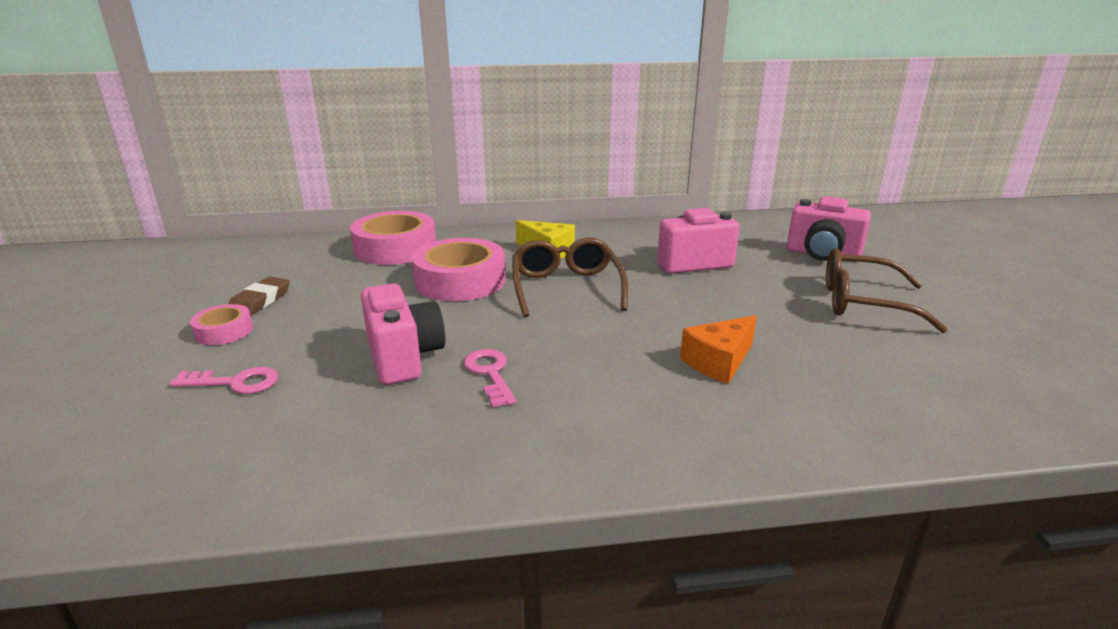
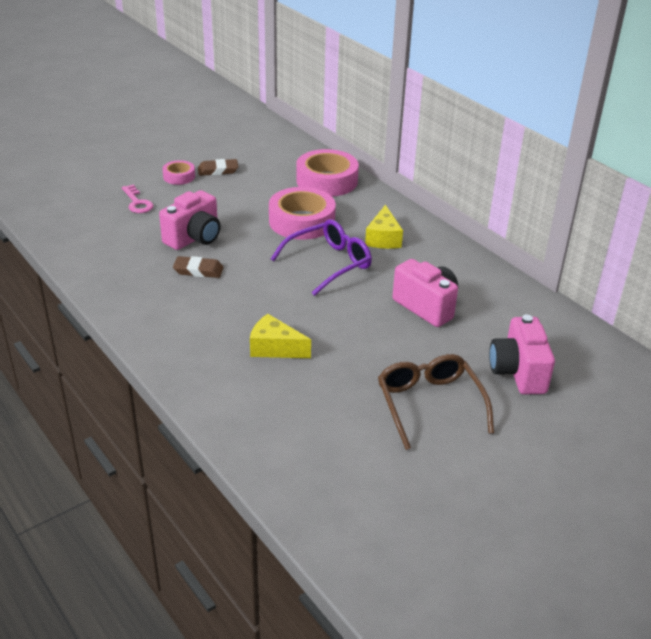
camera: 60 degrees right, 10 degrees up
(490, 374) = (198, 270): pink key -> brown eraser
(566, 287) = (329, 263): brown glasses -> purple glasses
(719, 362) = (274, 348): orange cheese -> yellow cheese

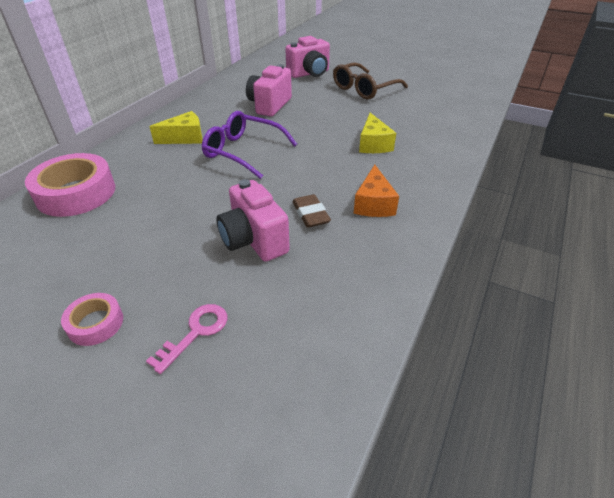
camera: 115 degrees left, 5 degrees up
(178, 306) = (373, 204): none -> orange cheese
(194, 238) = (254, 240): pink camera -> pink camera turned 135 degrees counterclockwise
(218, 170) = (65, 289): brown eraser -> none
(302, 221) = (177, 184): pink tape -> none

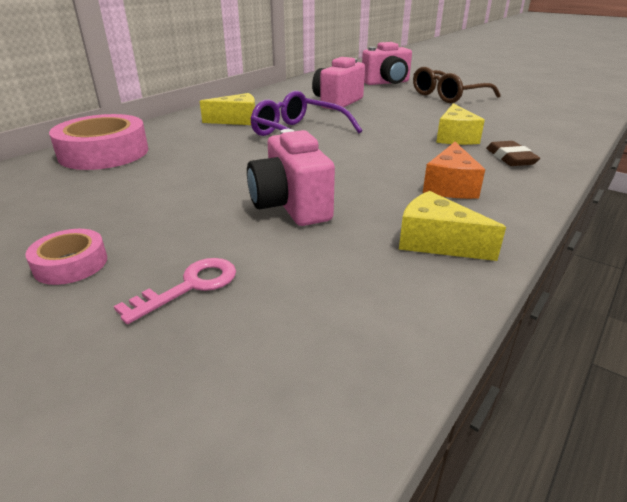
camera: 10 degrees right, 10 degrees down
(310, 214) = (367, 189): brown eraser -> brown eraser (510, 158)
(368, 265) = (436, 242): none -> yellow cheese

